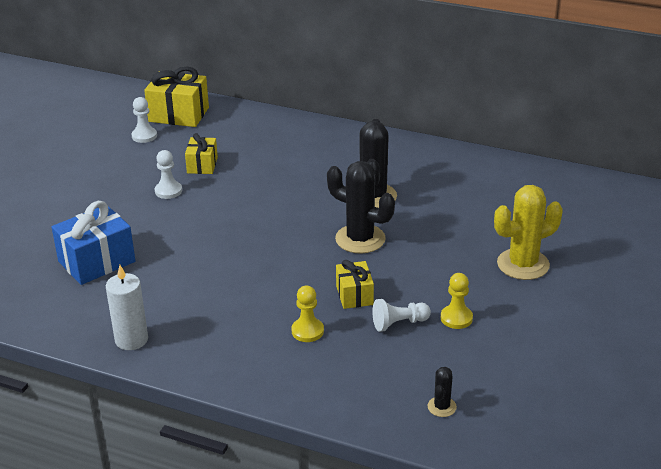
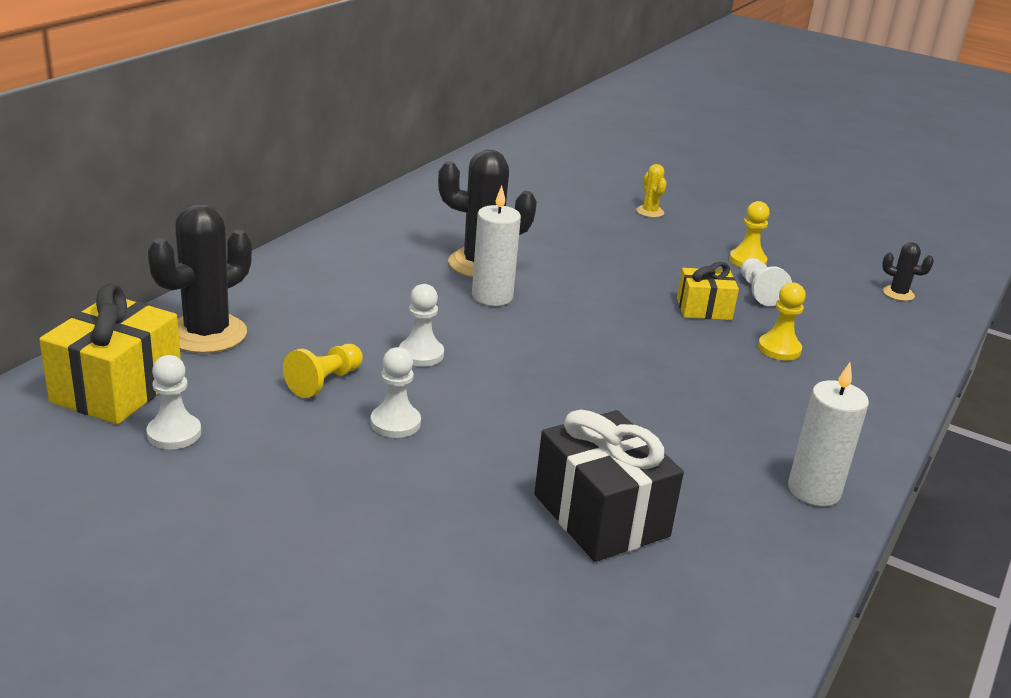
camera: 85 degrees left, 5 degrees down
(97, 262) = (601, 515): blue gift -> black gift
(202, 165) = (324, 382): yellow gift -> yellow pawn
(242, 189) = (421, 354): none -> white pawn
(327, 205) = (492, 296): none -> white candle
(360, 239) = (581, 287): black cactus -> black cactus (207, 334)
(523, 264) = (650, 212): yellow cactus -> yellow cactus, size x0.48

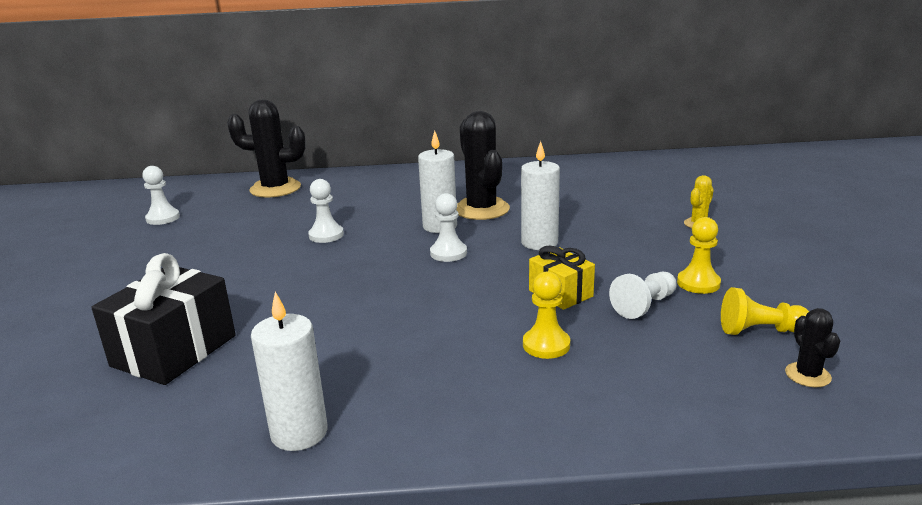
camera: 60 degrees right, 5 degrees down
(117, 388) = (195, 194): yellow gift -> none
(324, 382) = (257, 226): yellow pawn -> yellow pawn (759, 331)
(395, 423) = (231, 256): white pawn -> white pawn (448, 253)
(597, 275) = (539, 243): none -> white candle

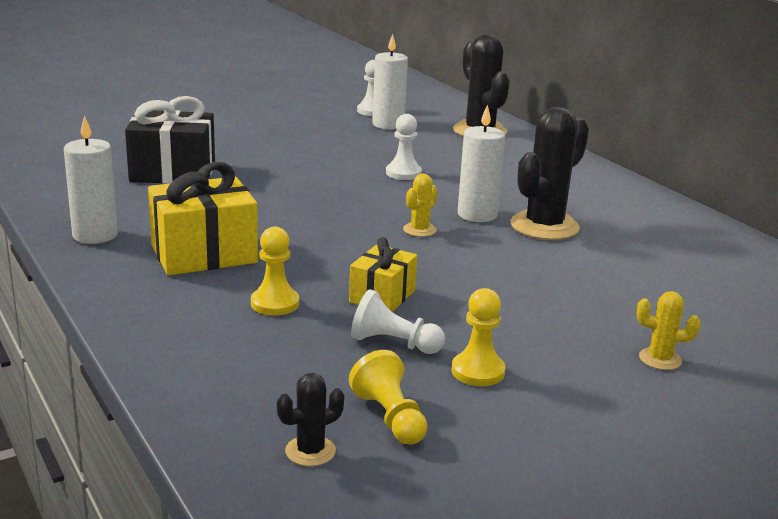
camera: 60 degrees right, 0 degrees up
(412, 365) = (204, 254): none -> yellow gift
(448, 253) = (419, 230): white pawn -> yellow cactus
(539, 243) = (491, 269): white candle -> white candle (388, 125)

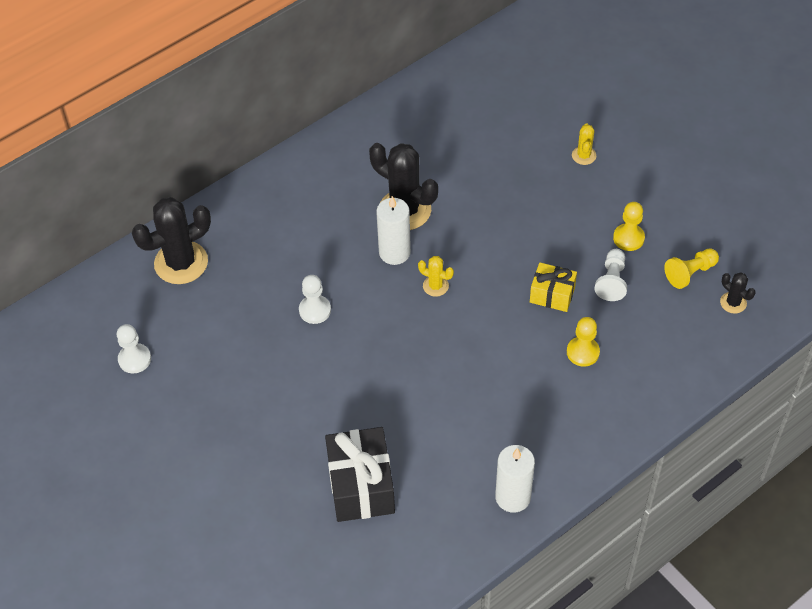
camera: 95 degrees left, 30 degrees up
(204, 254) = (522, 413): yellow gift -> none
(388, 125) = (178, 339): white candle -> none

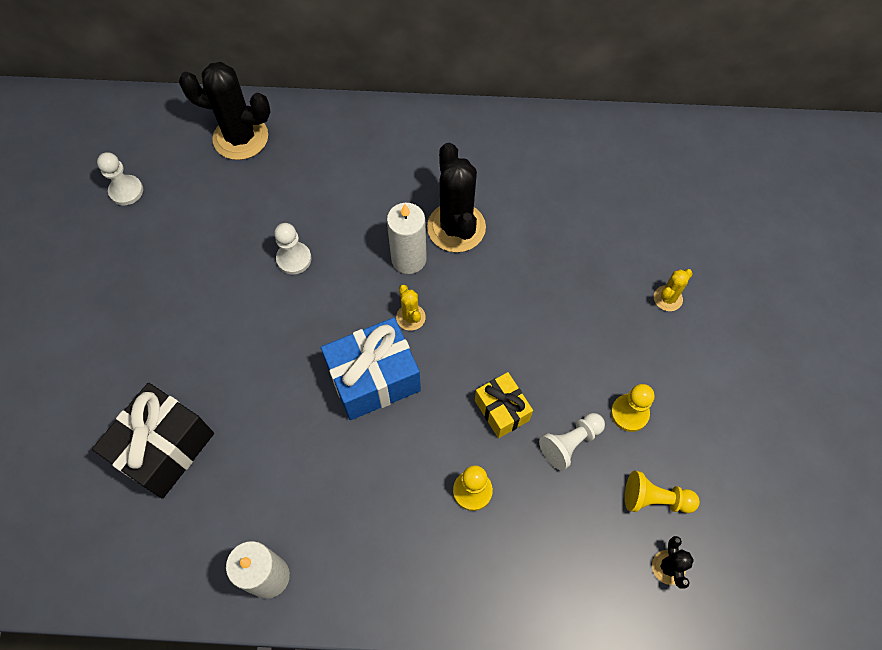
camera: 40 degrees right, 10 degrees up
(452, 339) = (374, 379): none -> blue gift

